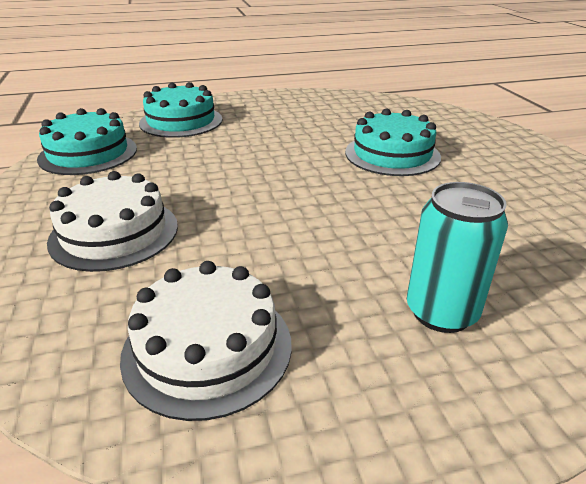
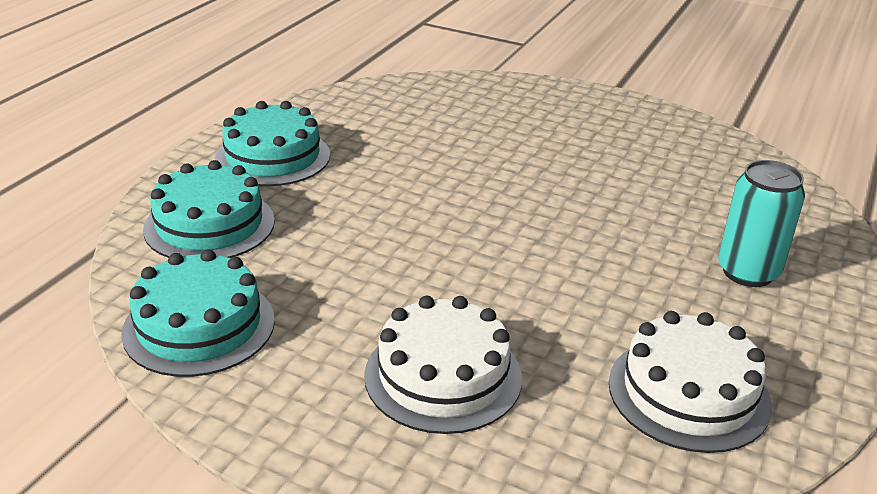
camera: 50 degrees left, 0 degrees up
(392, 154) = (498, 157): turquoise cake -> turquoise cake (273, 157)

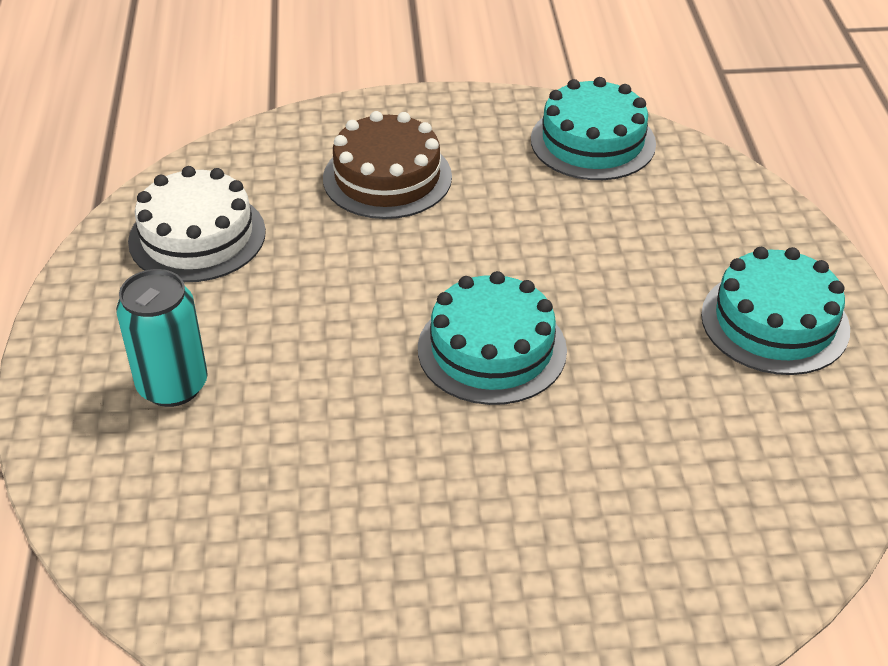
camera: 150 degrees right, 10 degrees up
(209, 225) = (709, 218): turquoise cake -> turquoise cake (492, 349)
(443, 376) = (387, 177): white cake -> brown cake

